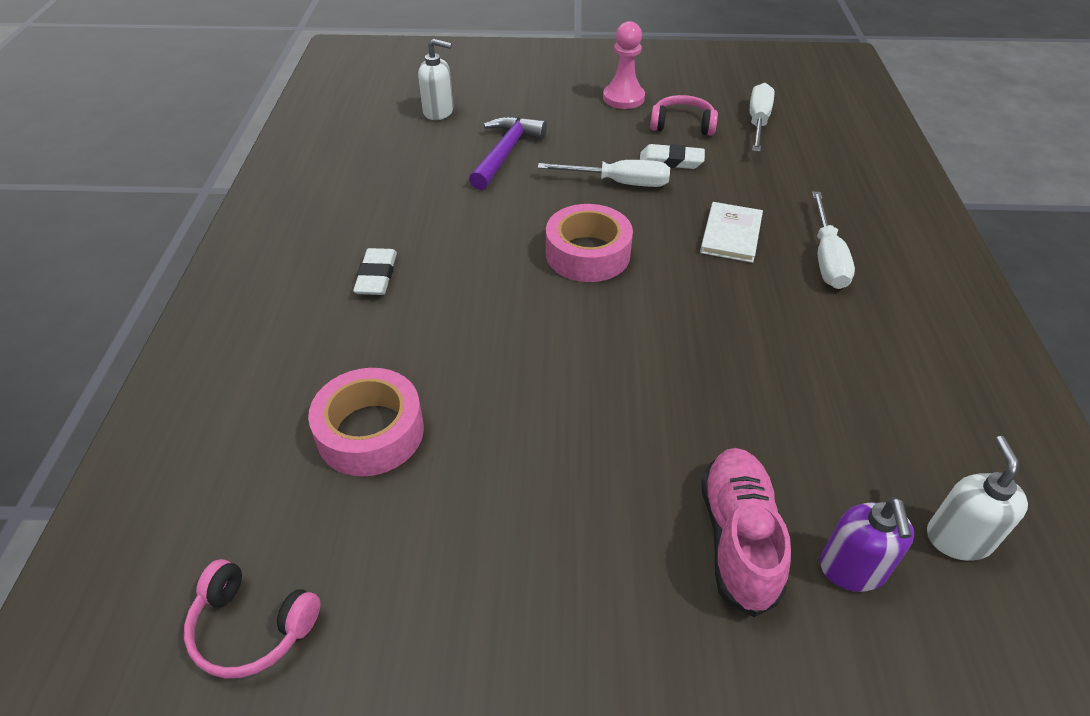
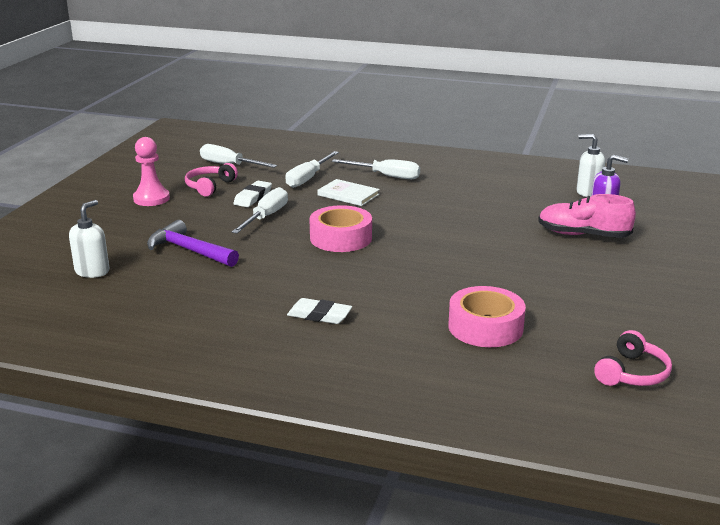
camera: 75 degrees left, 20 degrees down
(762, 190) = (308, 178): none -> white screwdriver

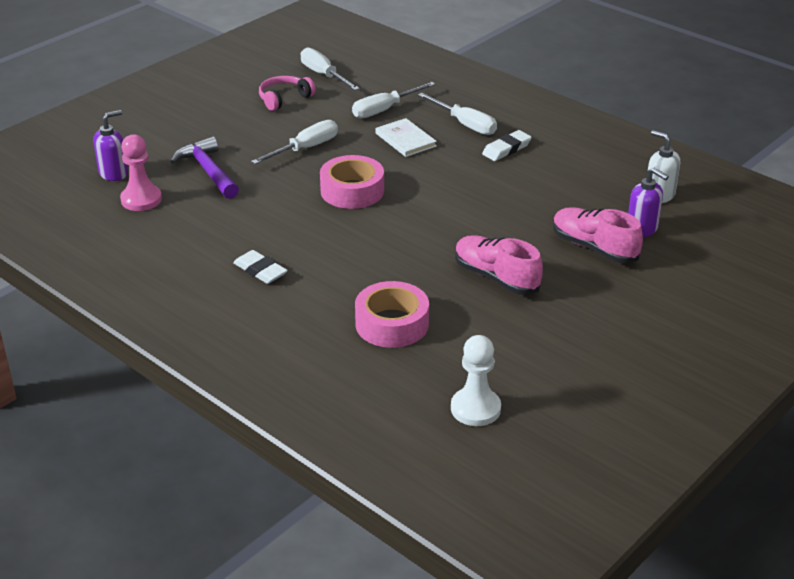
camera: 25 degrees right, 10 degrees up
(92, 271) = (114, 173): white soap dispenser -> purple soap dispenser
(151, 199) = (221, 102): pink pawn -> pink pawn (141, 199)
(253, 197) = (313, 121): white eraser -> white eraser (506, 149)
(532, 272) = (496, 278): none -> pink shoe
(632, 373) = (475, 409): pink headphones -> white pawn

